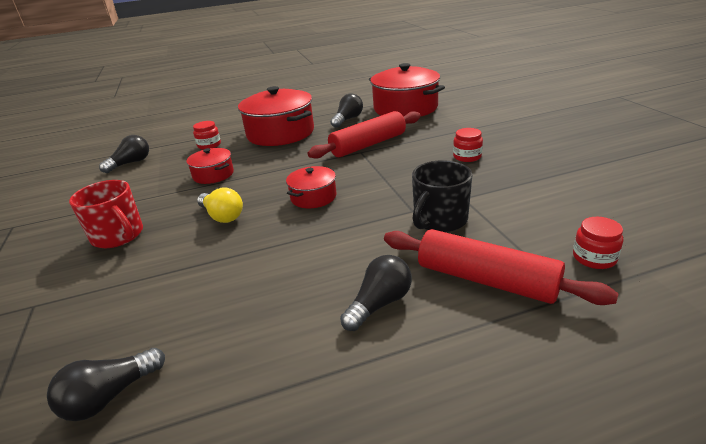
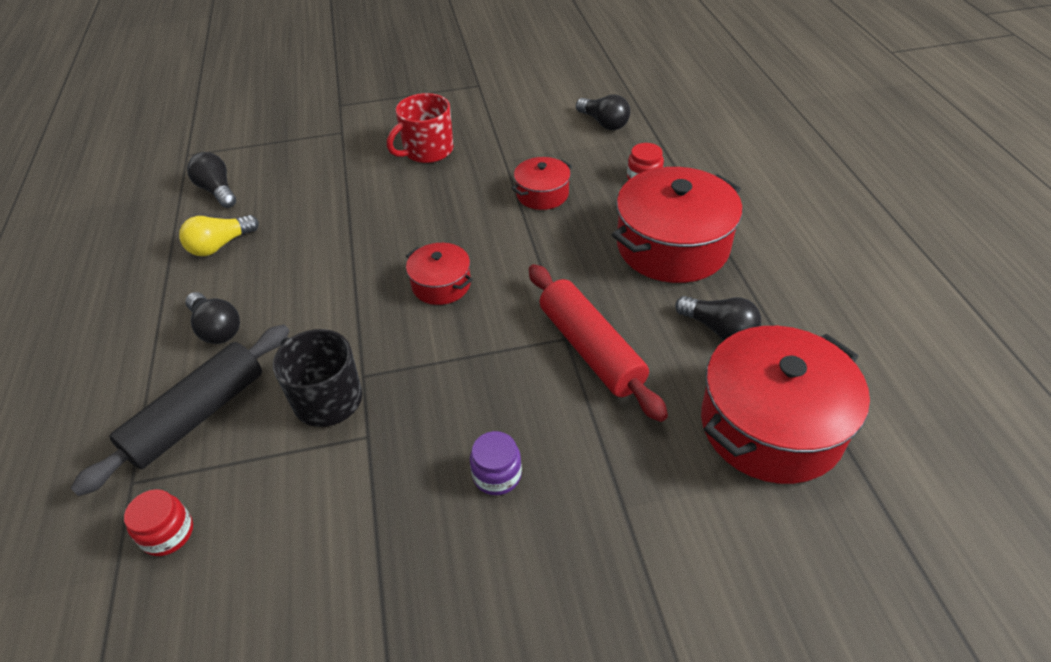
camera: 95 degrees right, 15 degrees up
(222, 216) = (431, 213): yellow light bulb -> yellow light bulb (220, 245)
(467, 156) = (497, 475): red jar -> purple jar
(486, 280) = (198, 416): red rolling pin -> black rolling pin

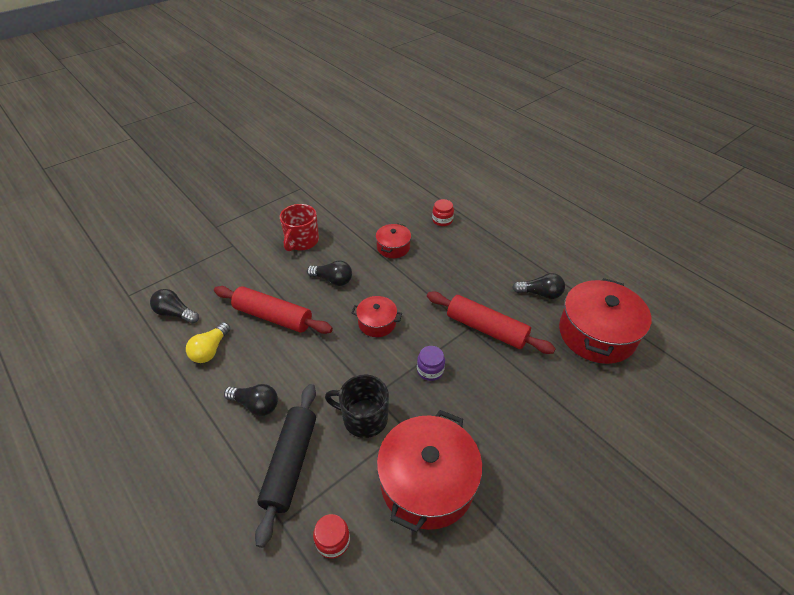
camera: 30 degrees left, 0 degrees up
(319, 231) = (273, 317): none -> red rolling pin
(497, 475) = (490, 417): purple jar -> purple jar (430, 370)
(604, 123) = (395, 192): black light bulb -> black light bulb (333, 280)
(672, 246) = (485, 255): red pot -> red pot (427, 482)

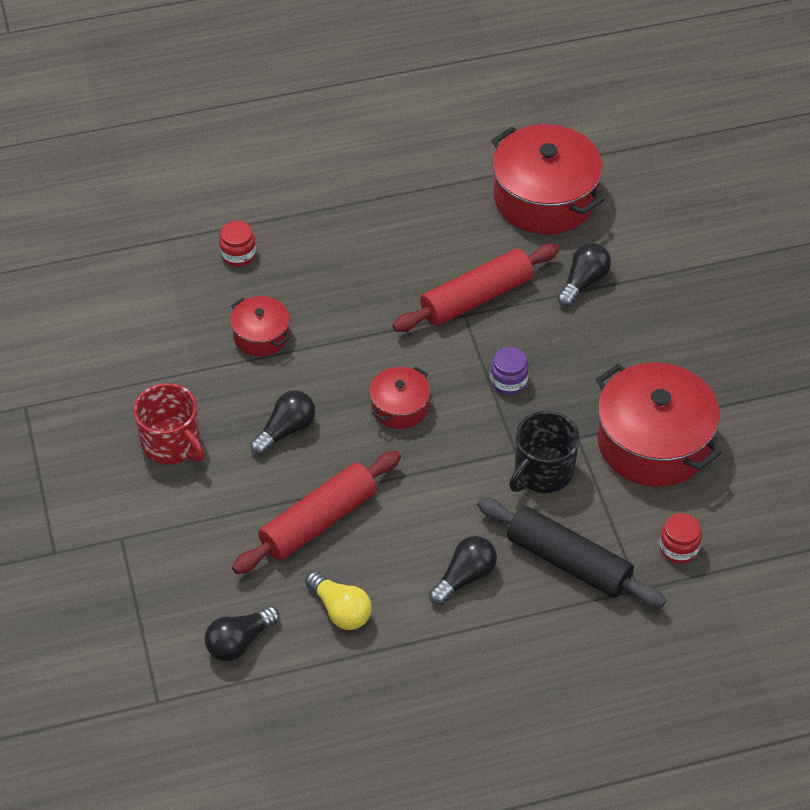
camera: 65 degrees left, 5 degrees up
(540, 293) = (450, 217): black light bulb -> black light bulb (583, 282)

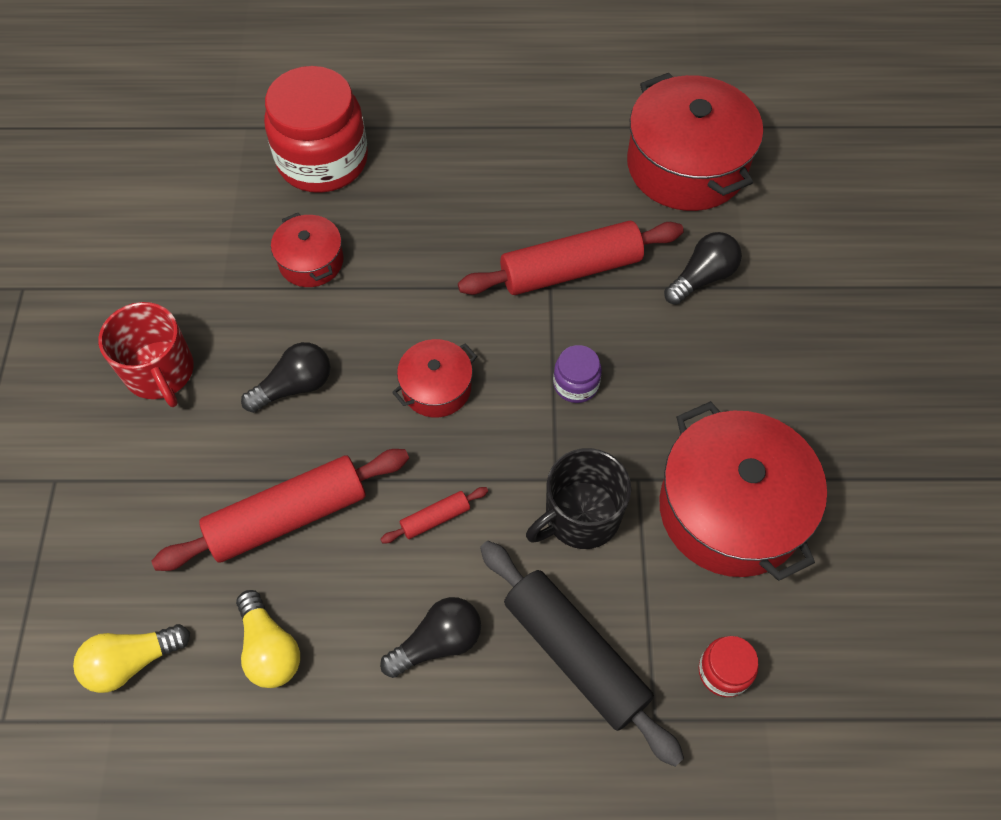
camera: 15 degrees right, 10 degrees up
(238, 254) = (322, 160): red jar -> red jar, size x2.26
(239, 642) = (132, 661): black light bulb -> yellow light bulb
(433, 497) = (435, 518): none -> red rolling pin

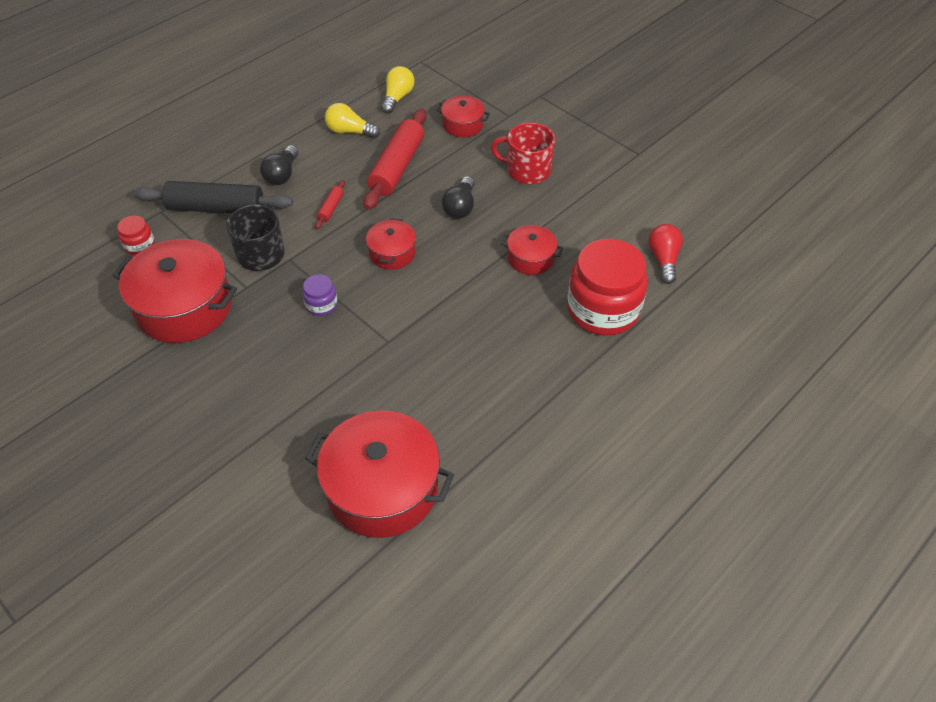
camera: 135 degrees right, 10 degrees down
(125, 518) = (463, 125): none -> red pot
(200, 159) = (663, 260): none -> red light bulb
(570, 270) = (387, 359): red rolling pin -> none
(702, 277) = (301, 416): black light bulb -> none

